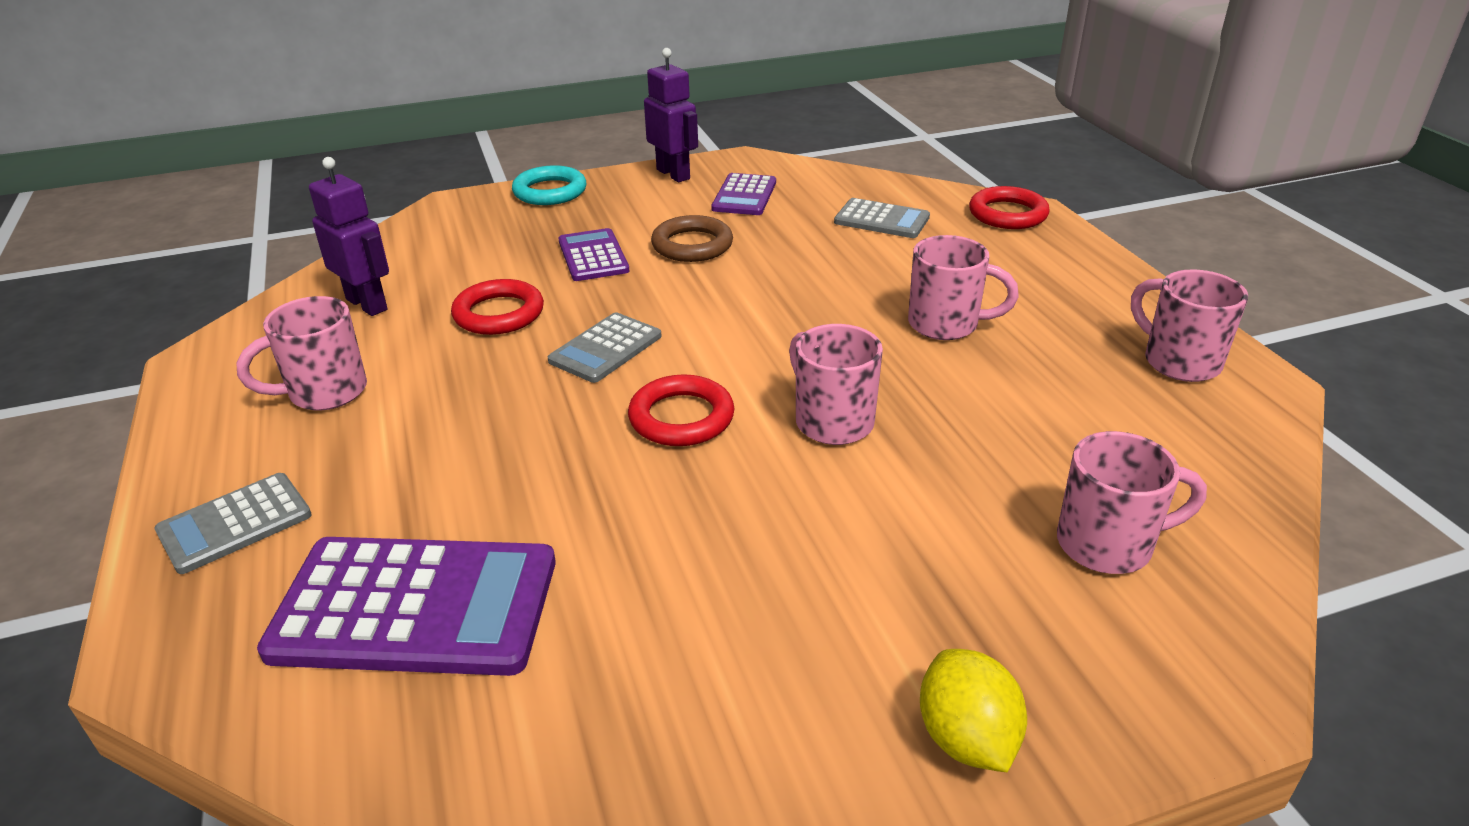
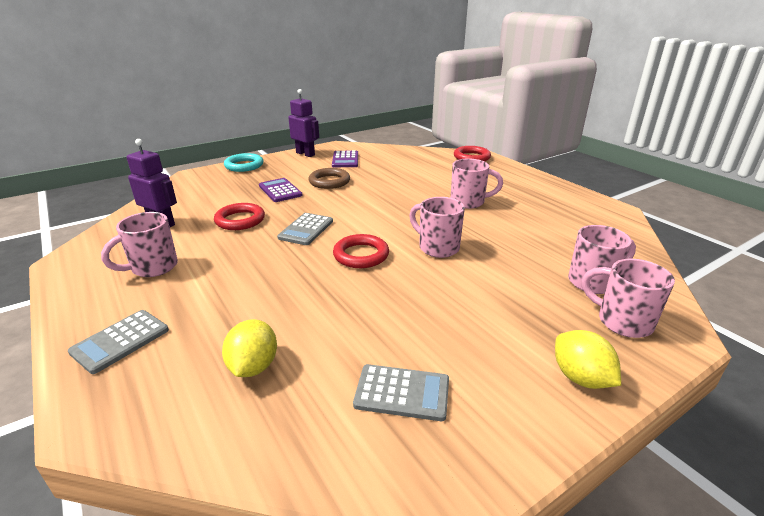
camera: 15 degrees left, 5 degrees down
(415, 606) = (253, 366): purple calculator -> yellow lemon
(881, 220) = (416, 164): grey calculator -> grey calculator (402, 392)
(1178, 361) = (578, 206): pink mug -> pink mug (622, 321)

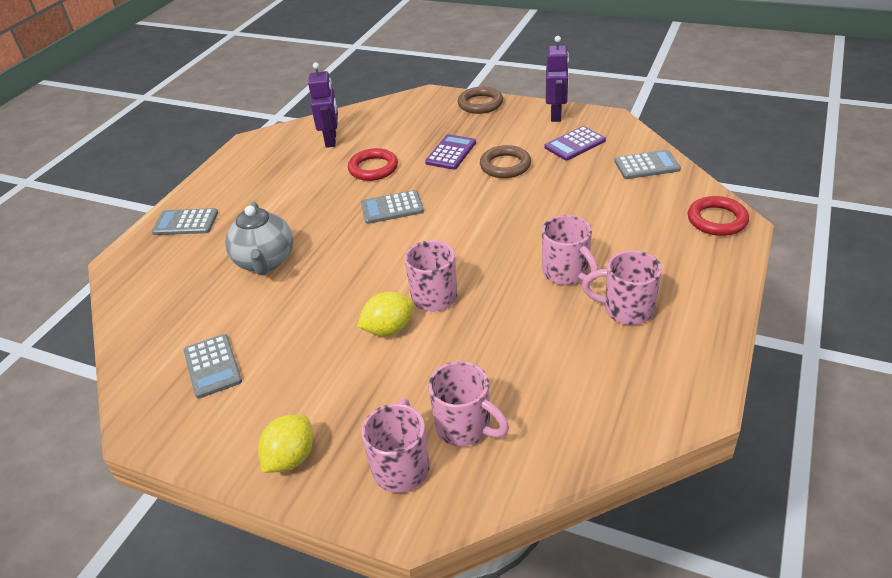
camera: 60 degrees right, 10 degrees up
(153, 267) = (270, 178): pink mug -> pink mug (626, 310)
(244, 165) = (480, 104): turquoise ring -> brown ring
(253, 366) = (197, 288): yellow lemon -> yellow lemon (388, 329)
(279, 309) = (265, 262): none -> grey teapot
(361, 255) = (377, 259): red ring -> none
(399, 153) = (646, 165): none -> grey calculator

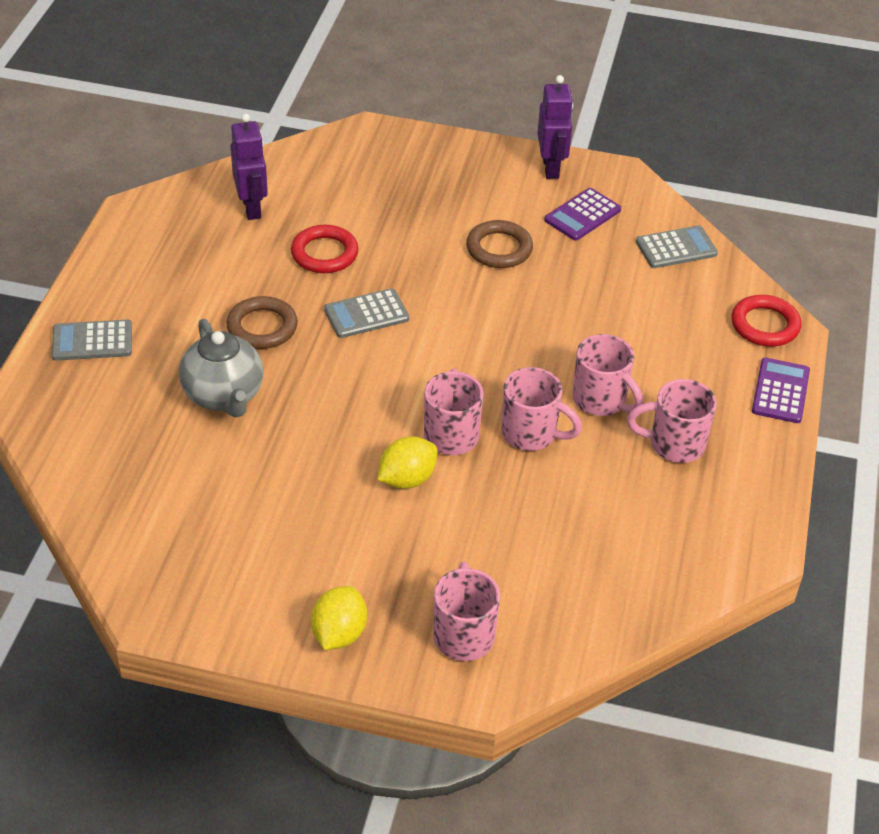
camera: 15 degrees left, 5 degrees up
(212, 366) = (208, 535): grey calculator -> none
(451, 153) = (423, 228): purple calculator -> purple calculator (780, 391)
(465, 427) = (521, 588): pink mug -> pink mug (531, 434)
(480, 104) = (445, 148): brown ring -> brown ring (262, 327)

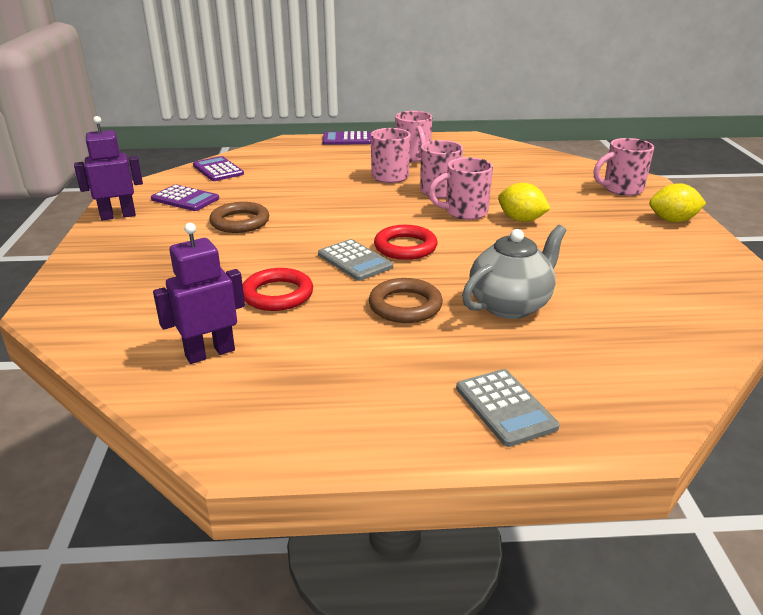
camera: 105 degrees left, 15 degrees down
(676, 248) = (218, 170): grey calculator -> purple calculator
(765, 325) = (289, 145): red ring -> red ring (405, 247)

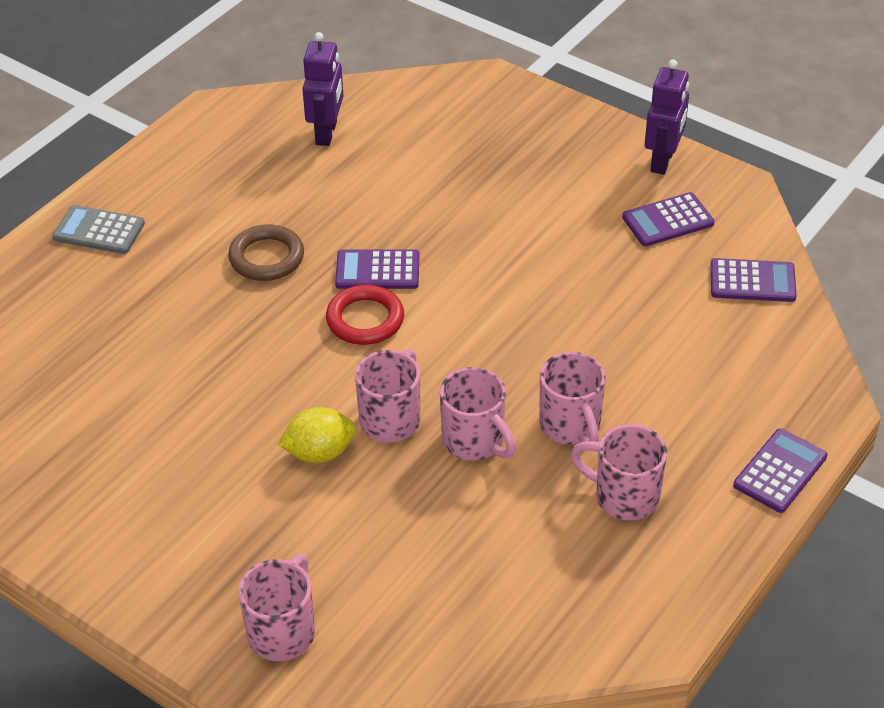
camera: 130 degrees right, 15 degrees up
(240, 222) = (555, 235): brown ring -> none
(277, 294) = (371, 197): red ring -> none
(355, 261) = (377, 270): grey calculator -> purple calculator
(510, 306) = (190, 317): grey teapot -> none
(672, 220) = (161, 591): yellow lemon -> none

